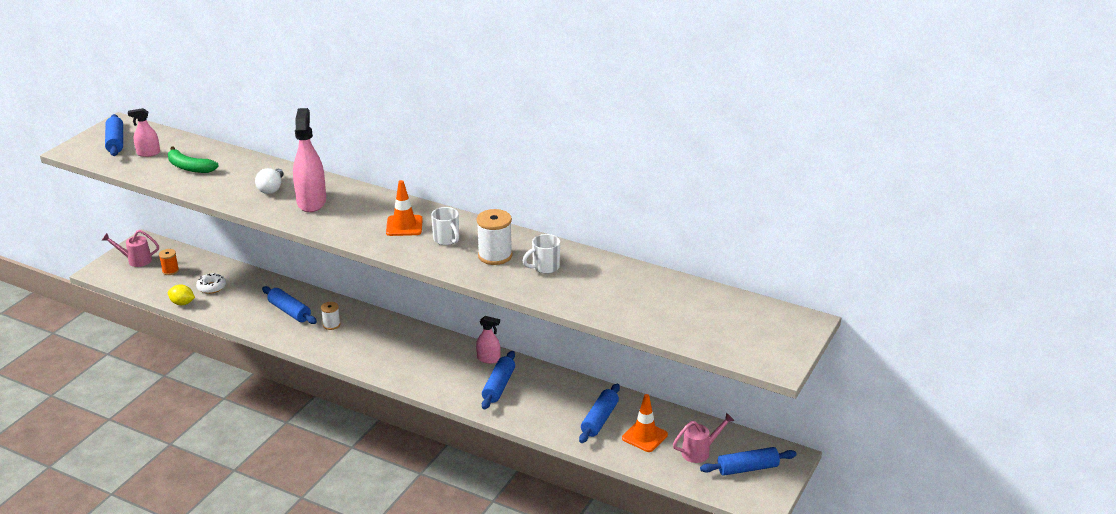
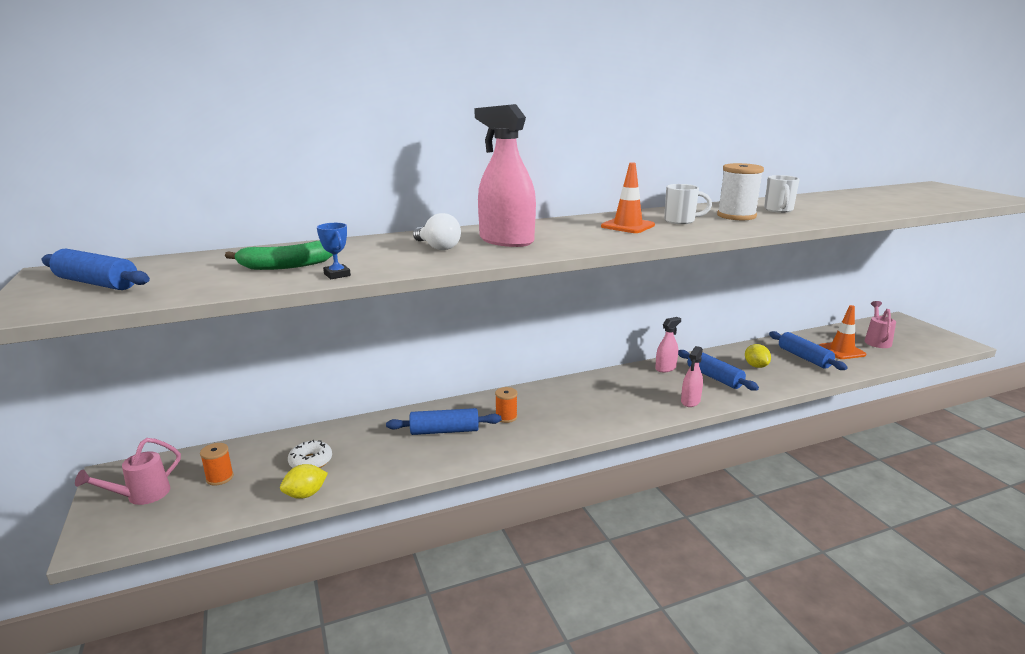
camera: 50 degrees left, 10 degrees down
(148, 153) = (186, 275): pink spray bottle -> pink spray bottle (690, 401)
(189, 187) = (337, 275): none -> blue trophy
(331, 325) = (506, 417): white spool -> orange spool
(548, 399) = (756, 366): none -> yellow lemon
(747, 468) = (909, 334): blue rolling pin -> none

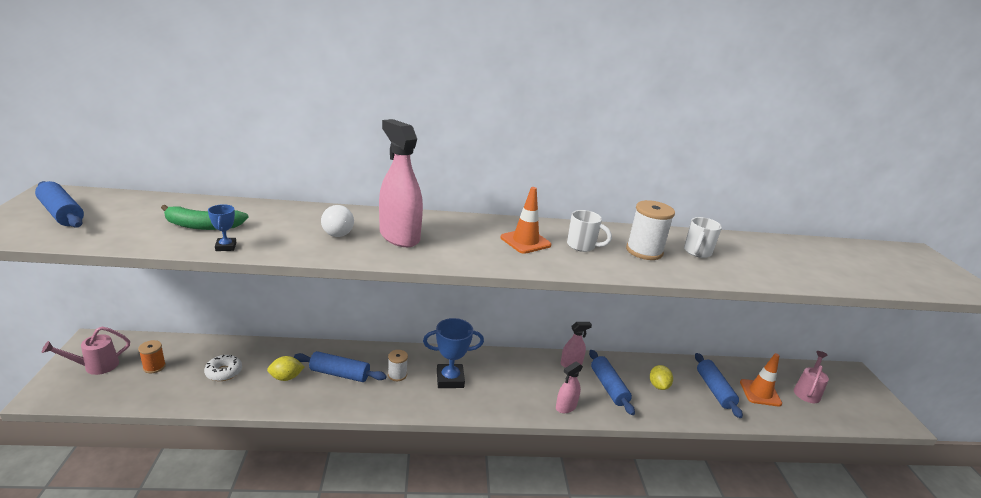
camera: 15 degrees right, 5 degrees up
(305, 494) = (199, 402): yellow lemon -> yellow lemon (286, 377)
(506, 417) = (397, 375): orange spool -> white spool
(562, 407) = (450, 379): none -> blue trophy

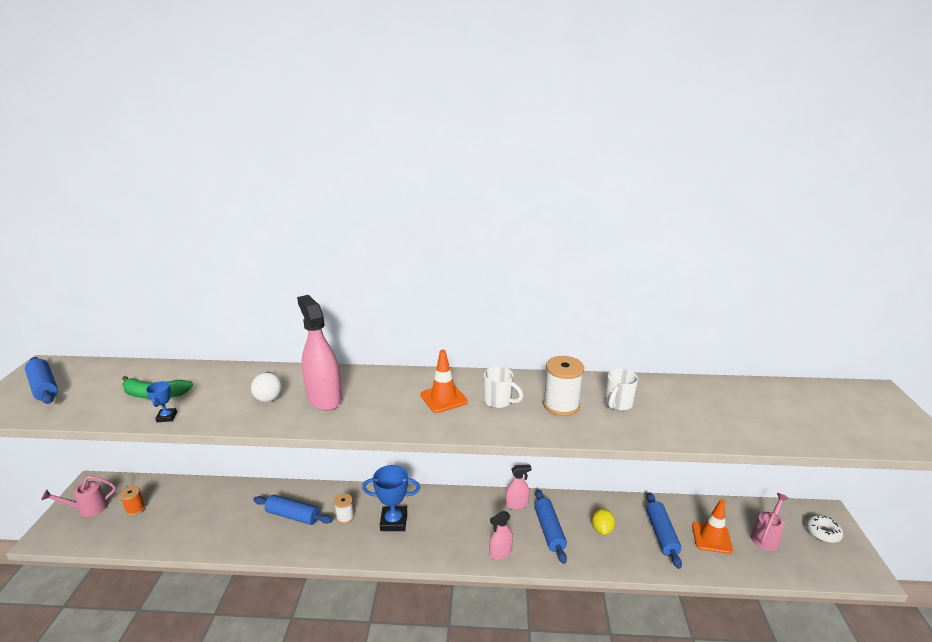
camera: 10 degrees right, 0 degrees up
(224, 372) = (192, 514): white donut -> white donut (822, 532)
(286, 377) = (245, 520): yellow lemon -> none

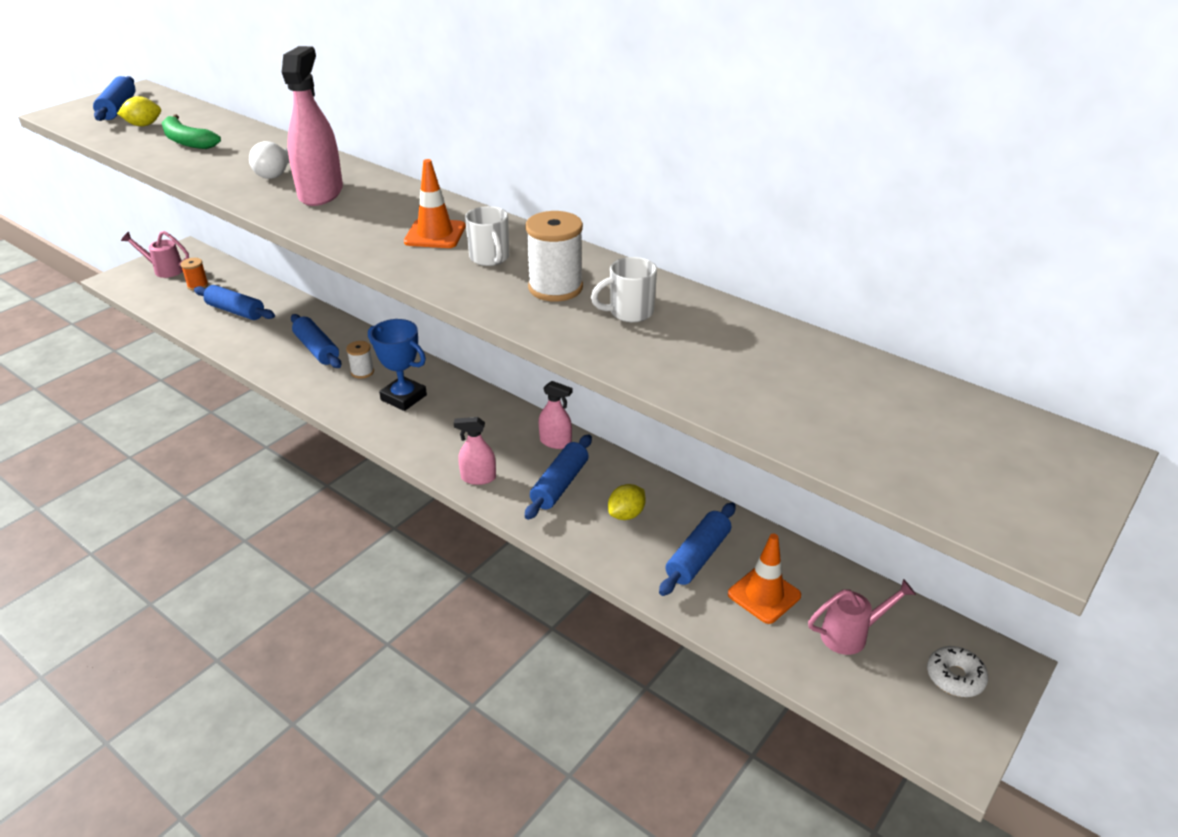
camera: 35 degrees right, 10 degrees up
(92, 394) = (144, 125): none -> yellow lemon
(167, 417) = (172, 163): blue trophy -> none
(193, 515) = (236, 311): none -> blue rolling pin

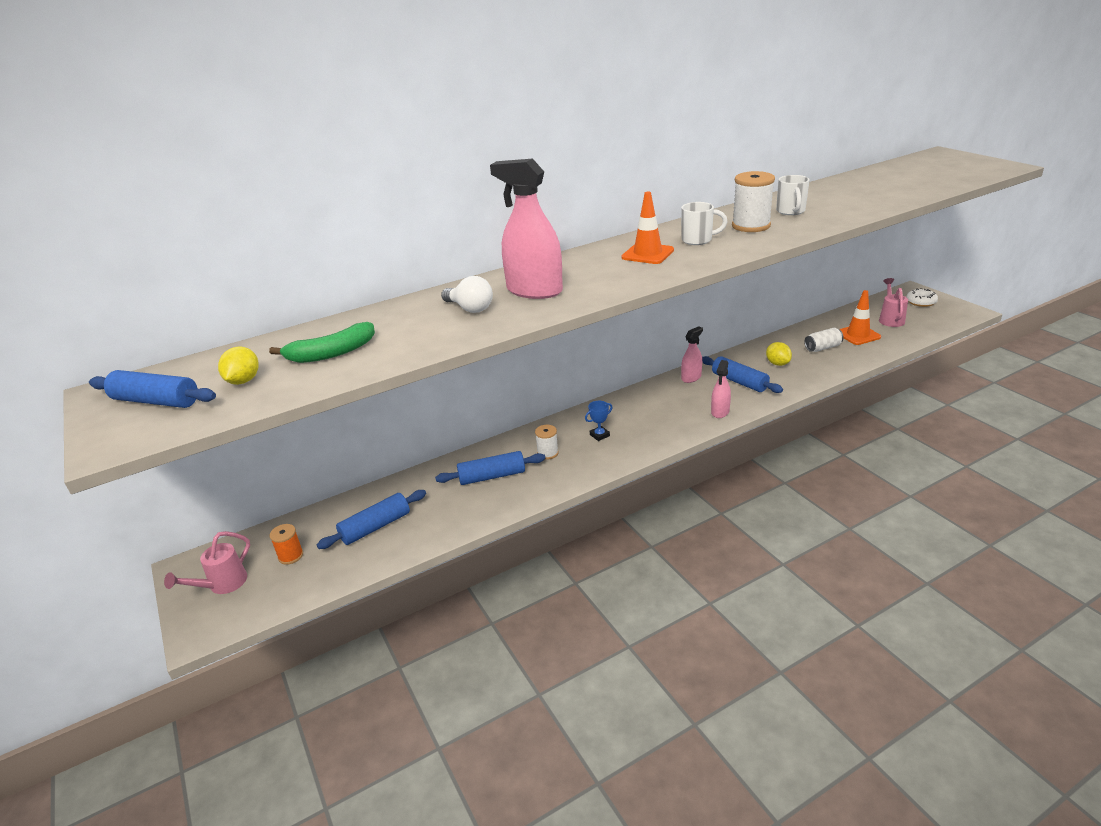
camera: 65 degrees left, 5 degrees down
(403, 397) = (599, 435): blue trophy -> blue trophy, size x0.51
(698, 557) = (822, 348): blue rolling pin -> white can

